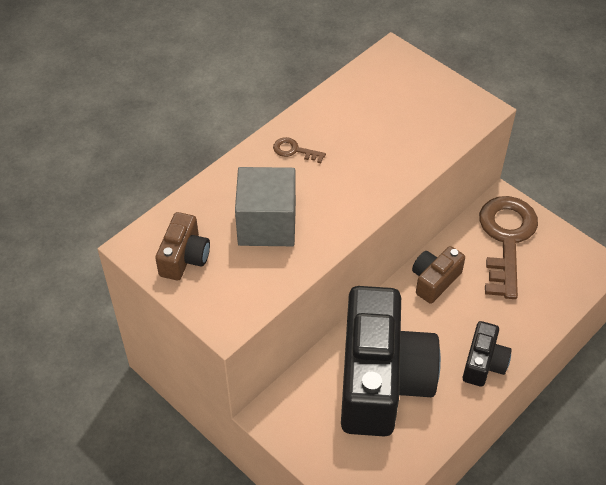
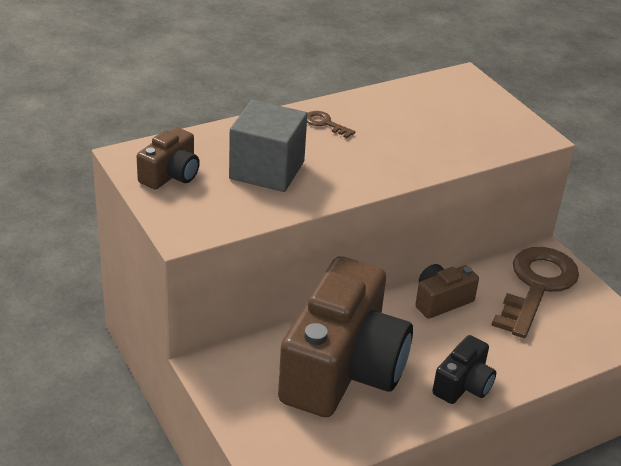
camera: 15 degrees right, 15 degrees down
(381, 379) = (343, 369): black camera -> brown camera

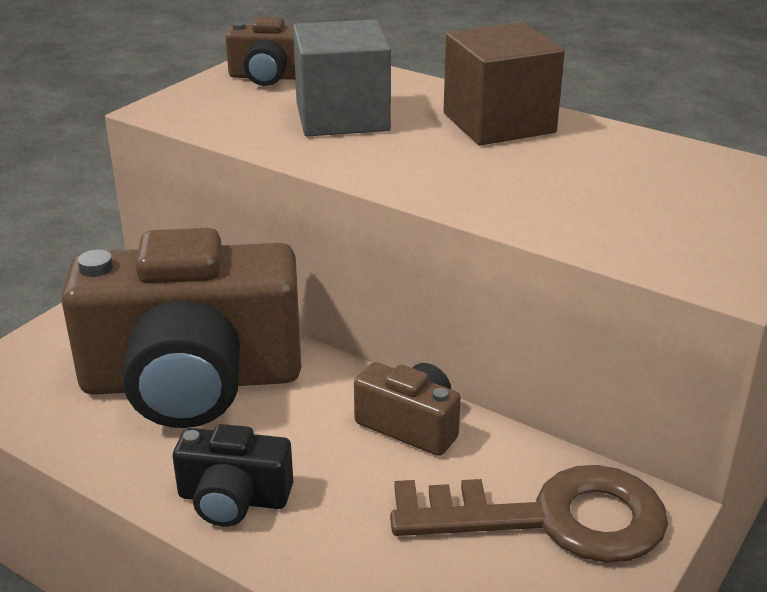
camera: 65 degrees right, 5 degrees down
(325, 123) = (498, 123): brown key -> brown cube

